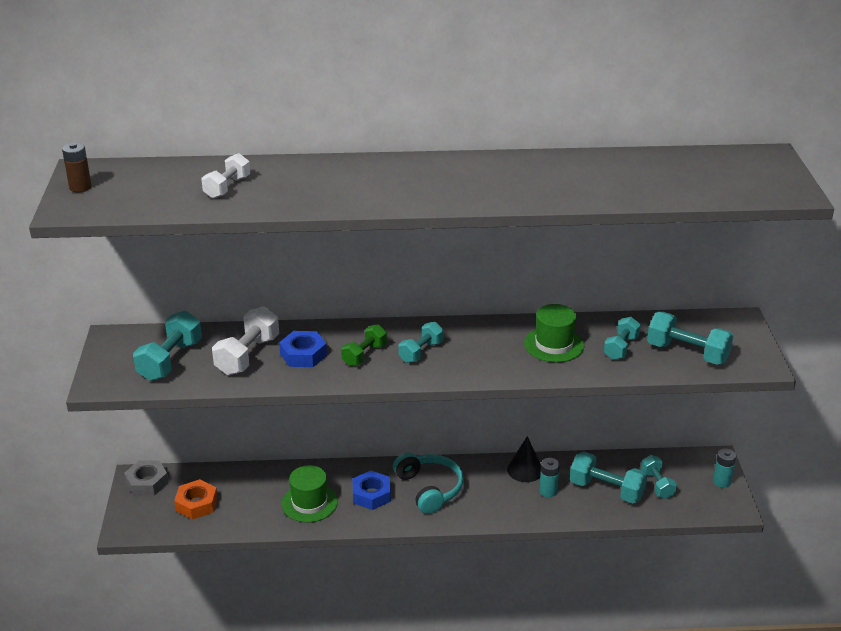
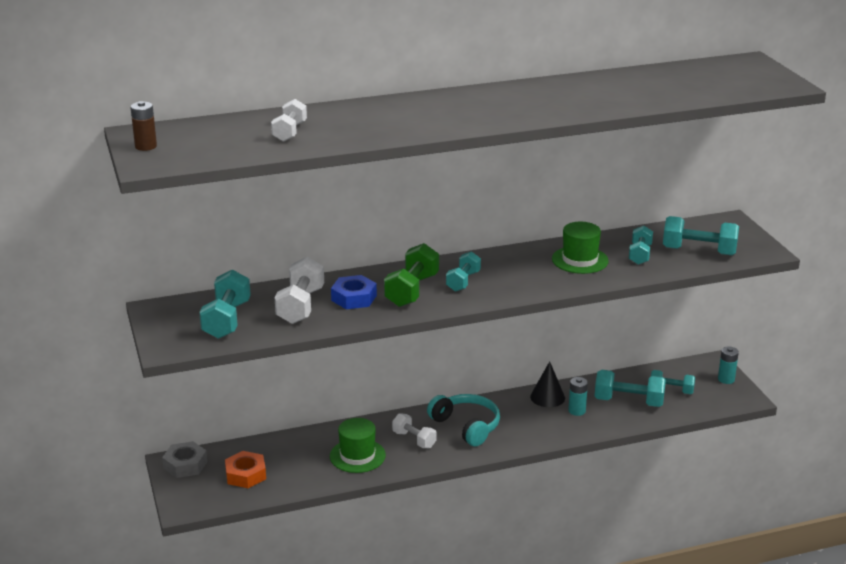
camera: 15 degrees left, 5 degrees down
(364, 355) = (412, 290): green dumbbell -> green dumbbell, size x1.55
(371, 495) = (414, 440): blue nut -> white dumbbell
(657, 485) = (671, 390): turquoise dumbbell -> turquoise dumbbell turned 45 degrees counterclockwise

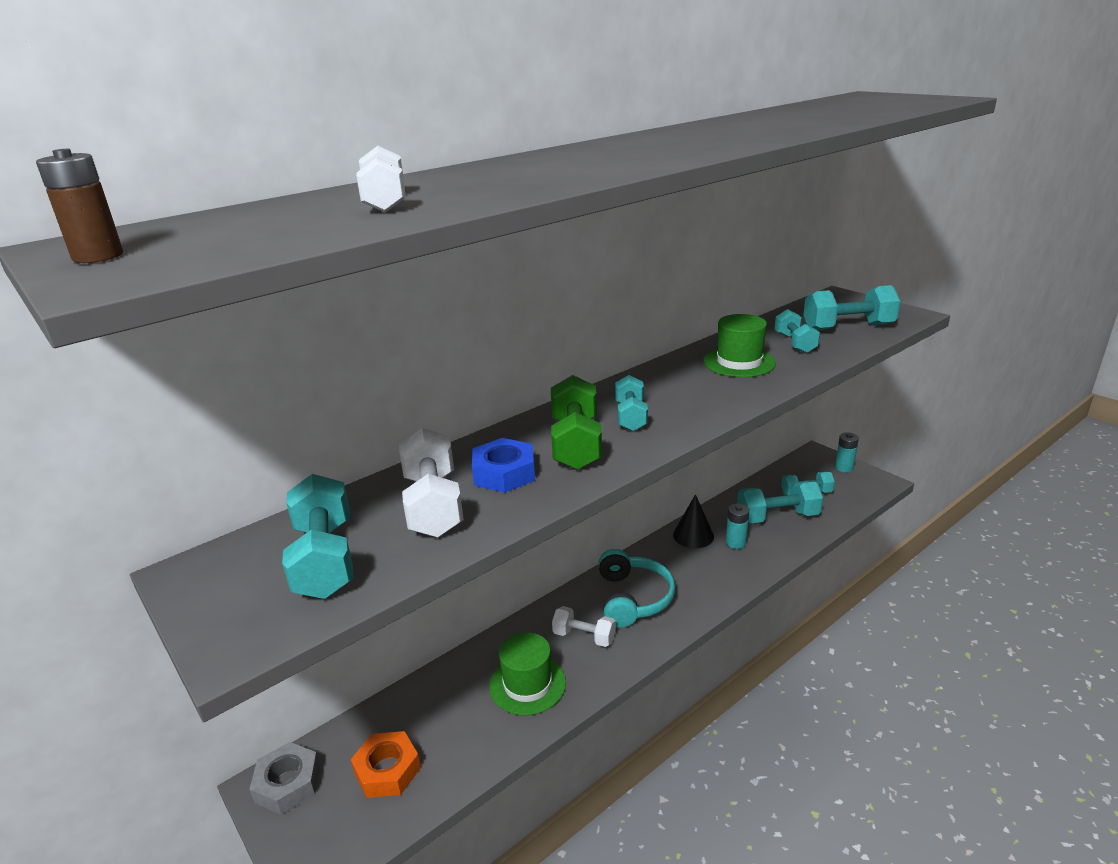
camera: 20 degrees left, 0 degrees up
(466, 426) = (633, 598): turquoise headphones -> turquoise headphones turned 60 degrees clockwise

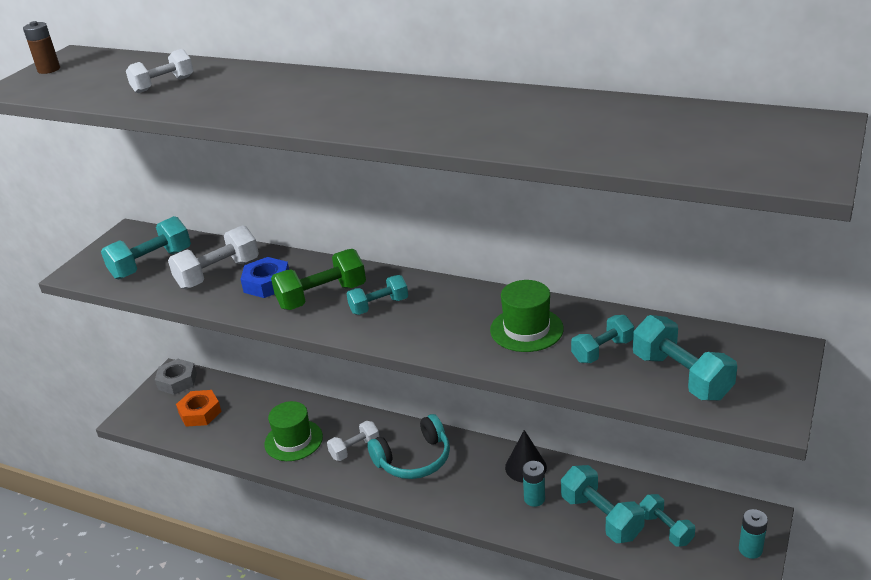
camera: 65 degrees right, 5 degrees up
(584, 637) = (355, 449): white dumbbell -> white dumbbell turned 60 degrees clockwise

